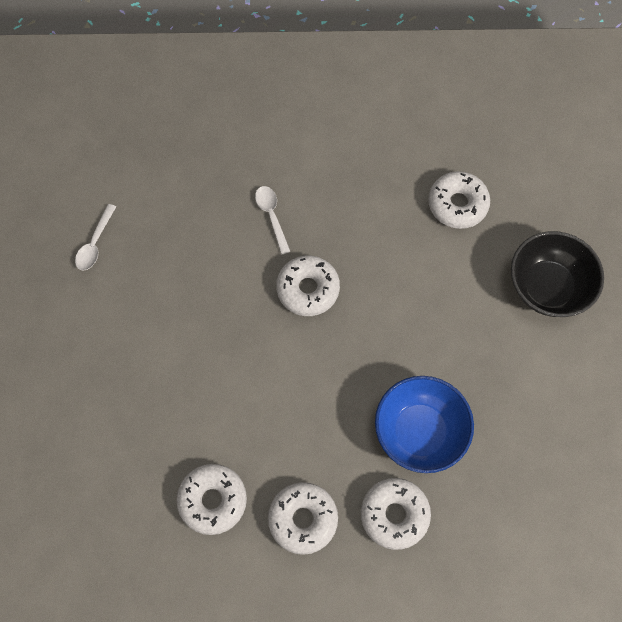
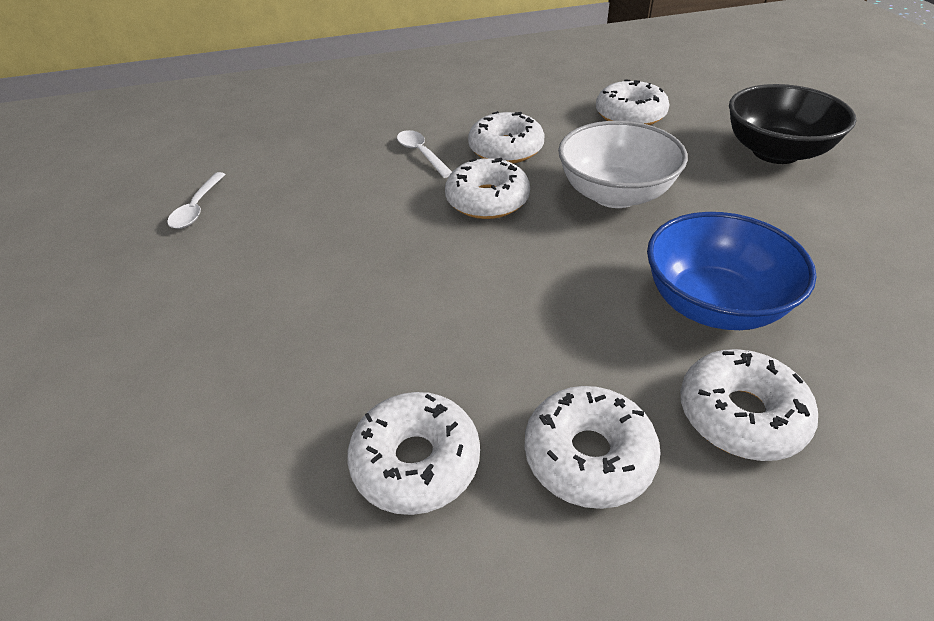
camera: 10 degrees left, 25 degrees down
(340, 227) = (506, 149): none -> white donut
(403, 306) = (615, 194): none -> white bowl

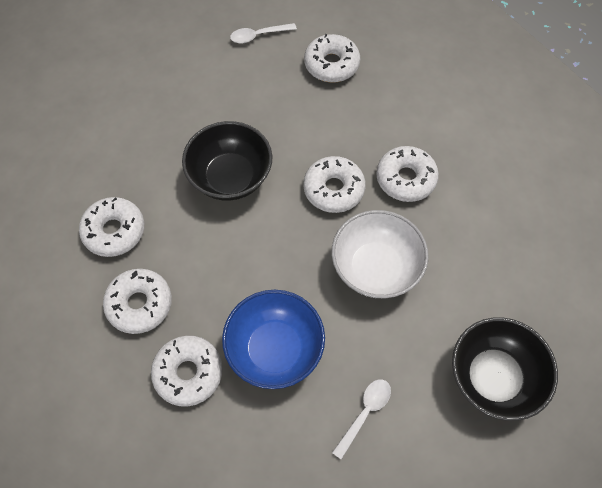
camera: 65 degrees right, 20 degrees up
(406, 285) = (230, 177): none -> black bowl
(421, 154) = (374, 127): white spoon -> white spoon (365, 413)
(630, 115) = (505, 253): white donut -> white donut (331, 64)

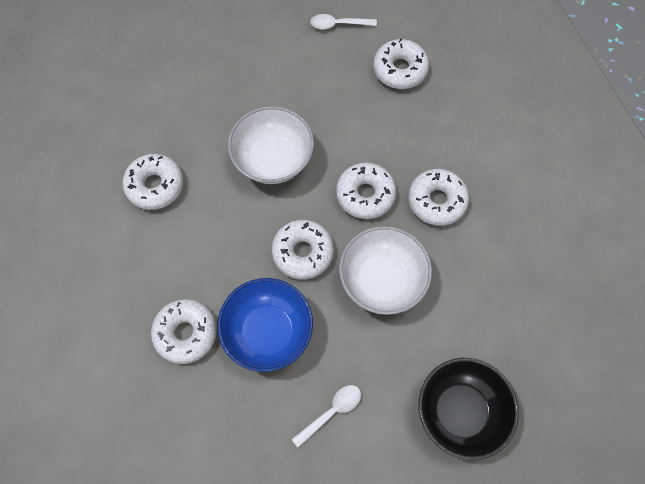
camera: 15 degrees right, 5 degrees up
(140, 304) = (160, 259): white donut -> white donut (302, 252)
(230, 177) = (273, 159): black bowl -> white bowl

